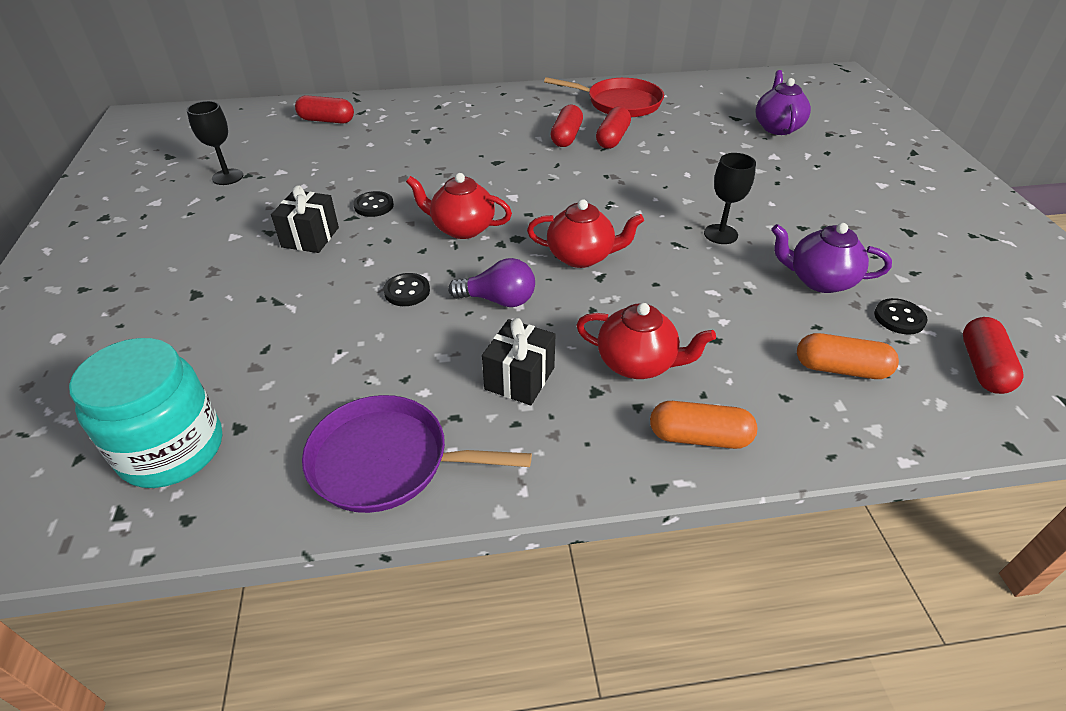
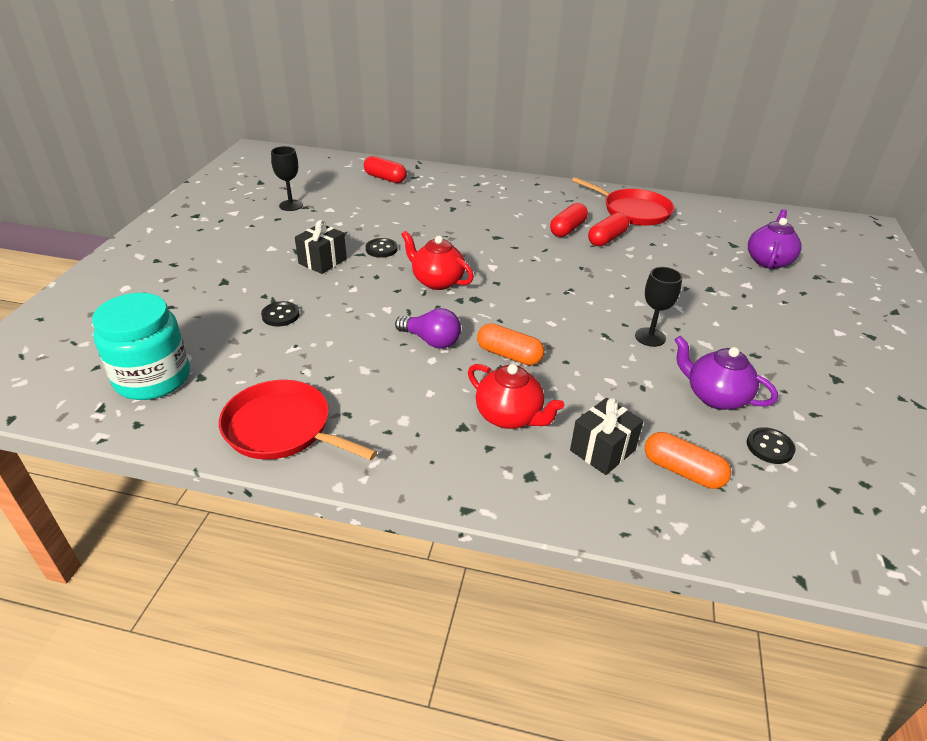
camera: 20 degrees right, 5 degrees down
(387, 461) = (283, 428): purple pan -> red pan
(407, 291) = (367, 317): black button -> black button (280, 315)
(519, 378) = (411, 401): black gift -> black gift (602, 450)
(581, 256) = (518, 325): red teapot -> none
(699, 437) = (522, 484): orange capsule -> orange capsule (509, 355)
(983, 367) = (823, 509): red capsule -> none

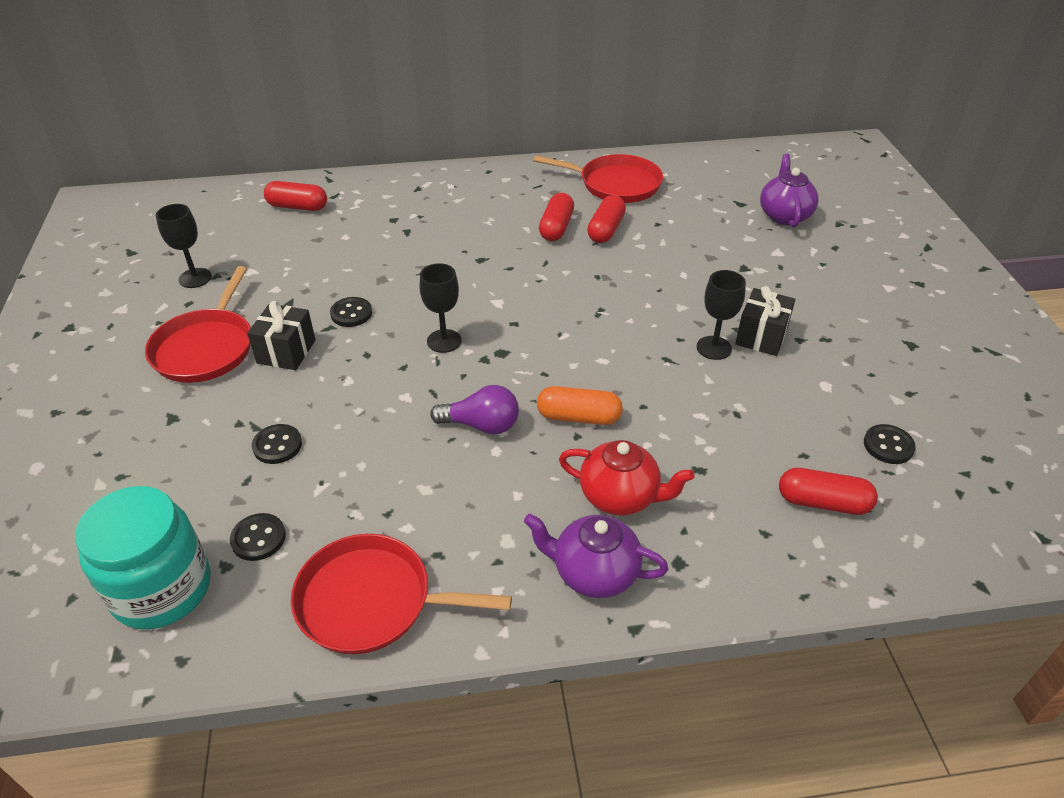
camera: 20 degrees left, 5 degrees up
(232, 367) = (258, 538): none -> black button
(272, 246) = (206, 347): none -> red pan
(437, 281) = (444, 341): red teapot -> black goblet
(602, 450) = (735, 505): black gift -> black gift (761, 336)
(682, 471) = (823, 502): orange capsule -> red capsule
(715, 396) = (811, 402): purple teapot -> purple teapot (593, 573)

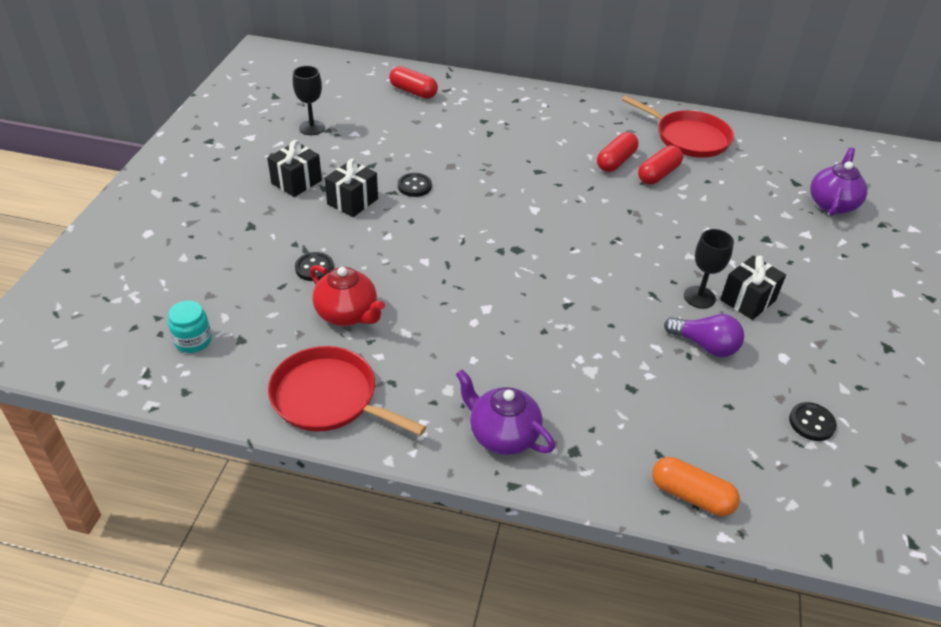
camera: 20 degrees right, 0 degrees up
(162, 589) = (193, 341): turquoise jar -> turquoise jar, size x0.50
(206, 347) = (296, 182): red pan -> black gift
(258, 538) = (271, 328): black button -> none
(444, 341) = (475, 227): black goblet -> none
(481, 425) = (472, 299): purple light bulb -> purple light bulb (705, 345)
(578, 417) = (553, 317): orange capsule -> orange capsule (691, 495)
(620, 496) = (554, 387): red teapot -> red teapot (347, 314)
(823, 502) = (723, 447): red capsule -> none

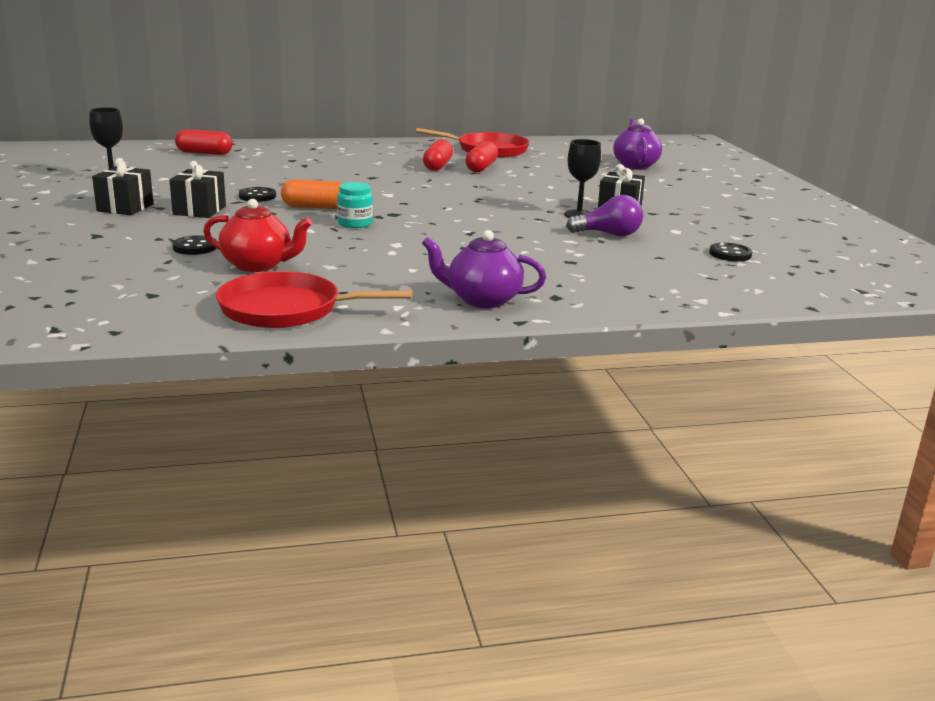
camera: 25 degrees left, 20 degrees down
(193, 341) = (94, 303): turquoise jar -> turquoise jar (355, 223)
(691, 495) = (677, 300): orange capsule -> orange capsule (315, 207)

